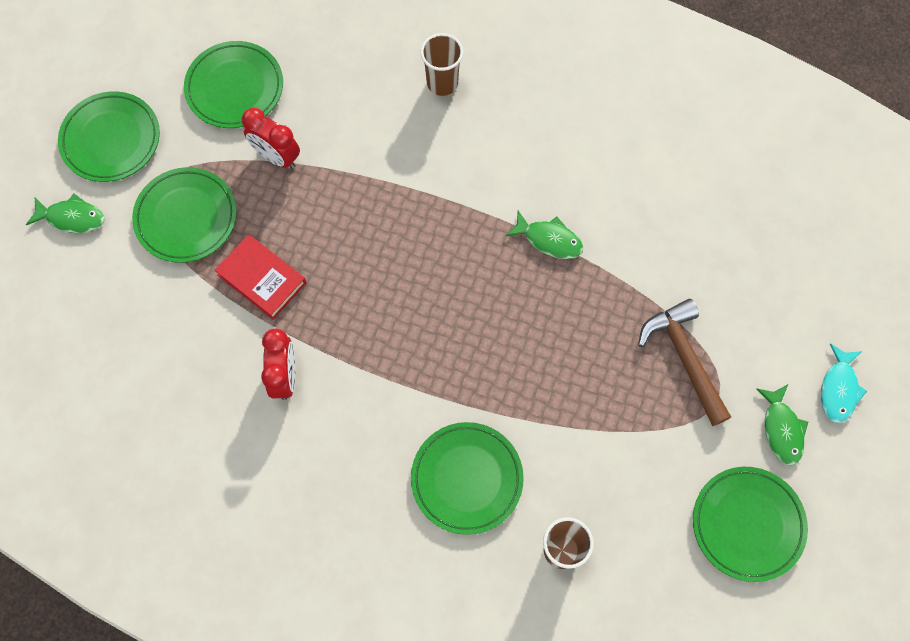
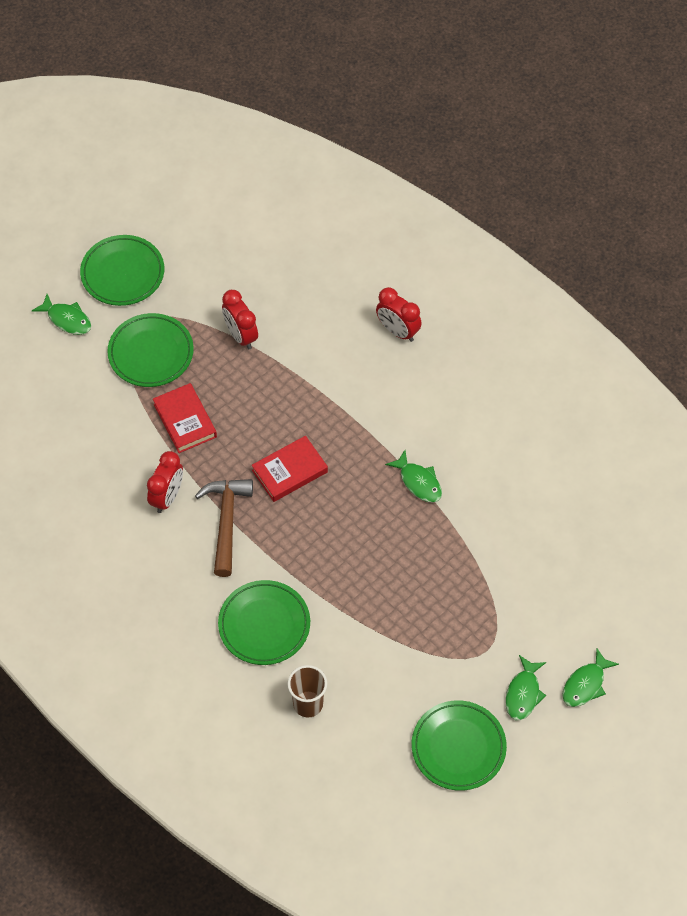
camera: 25 degrees right, 10 degrees down
(235, 88) = (234, 271): green plate -> none
(406, 287) = (289, 471): none -> red book
(442, 83) = (398, 331): brown cup -> red clock
(684, 358) = (476, 611): brown hammer -> brown hammer (226, 521)
(838, 389) = (585, 684): turquoise fish -> green fish

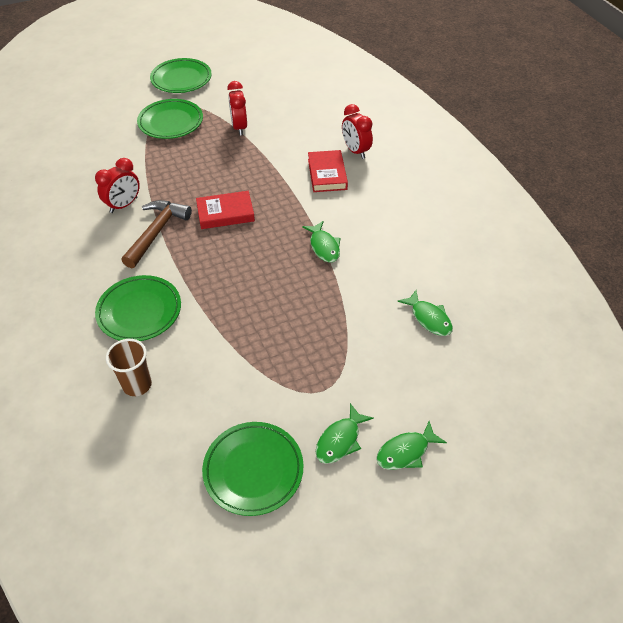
camera: 20 degrees right, 10 degrees down
(67, 319) = (128, 93): green fish -> green fish (429, 318)
(185, 420) = (168, 164): red book -> red book (327, 174)

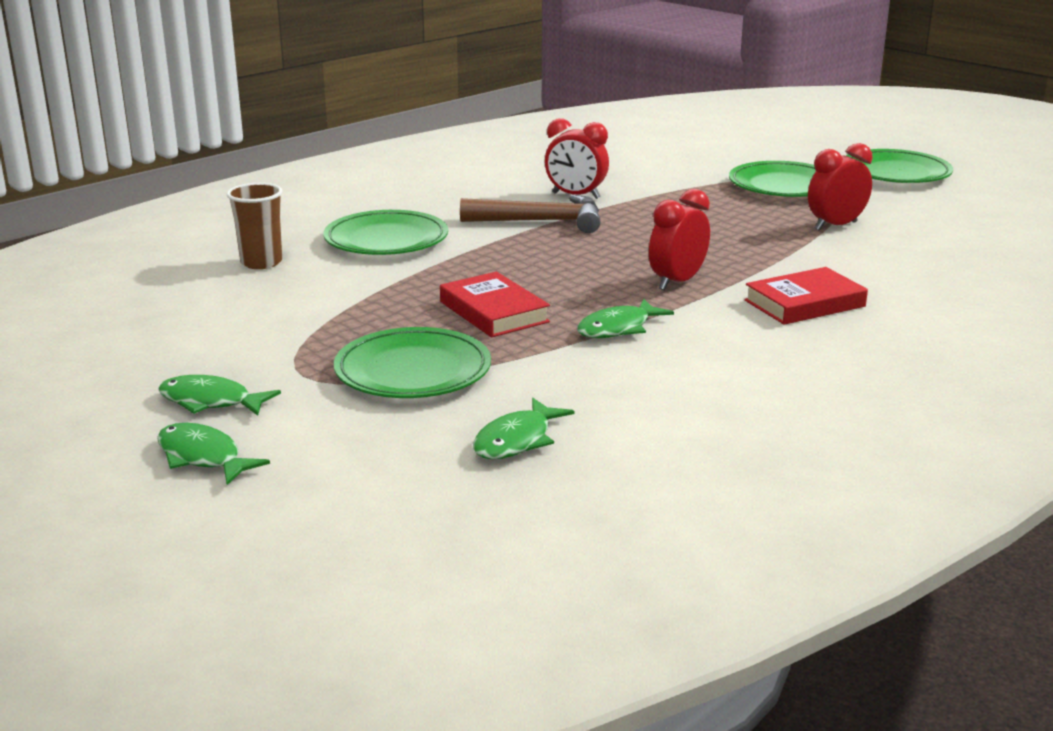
camera: 70 degrees right, 25 degrees down
(225, 213) = (623, 252): red book -> red book (494, 312)
(253, 470) = (142, 351): green plate -> green plate (413, 372)
(355, 151) = (902, 316): red clock -> red clock (677, 282)

